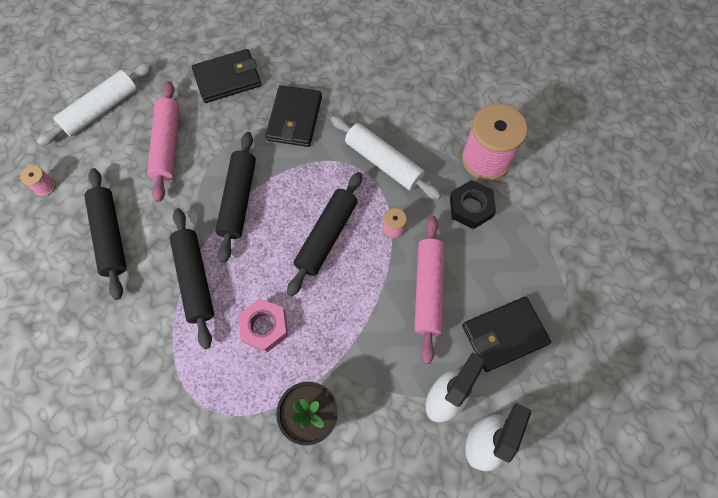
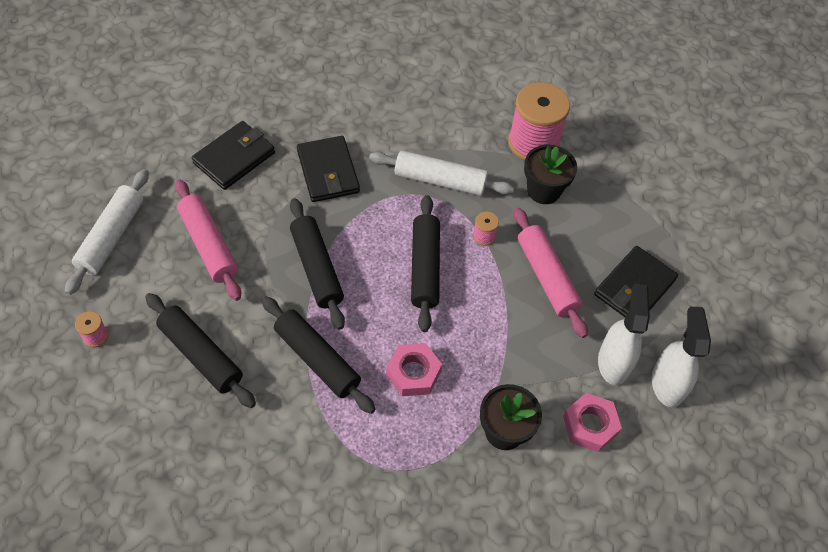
camera: 30 degrees left, 10 degrees down
(389, 447) = (590, 425): none -> pink nut
(470, 207) = (543, 190): black nut -> black flower pot

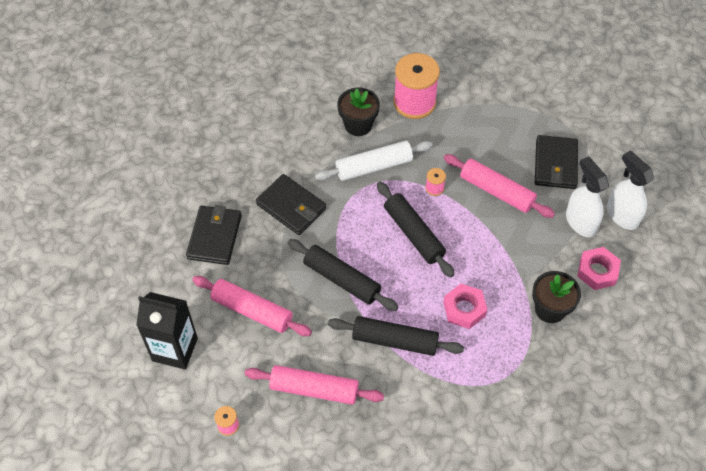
camera: 30 degrees left, 0 degrees up
(111, 237) = (175, 349): white rolling pin -> black carton
(201, 355) = (314, 389): black rolling pin -> pink rolling pin
(543, 190) = (448, 132): black flower pot -> black flower pot (358, 125)

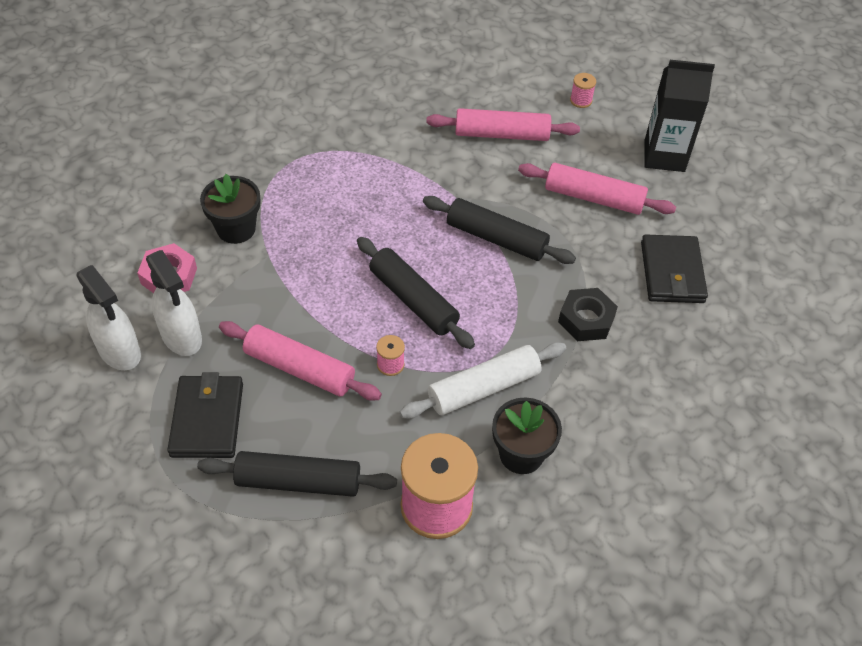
camera: 170 degrees right, 5 degrees down
(291, 206) = (586, 319): black wallet -> black nut
(395, 340) = (421, 183): black rolling pin -> black rolling pin (298, 482)
(464, 309) = (342, 220): pink nut -> none

